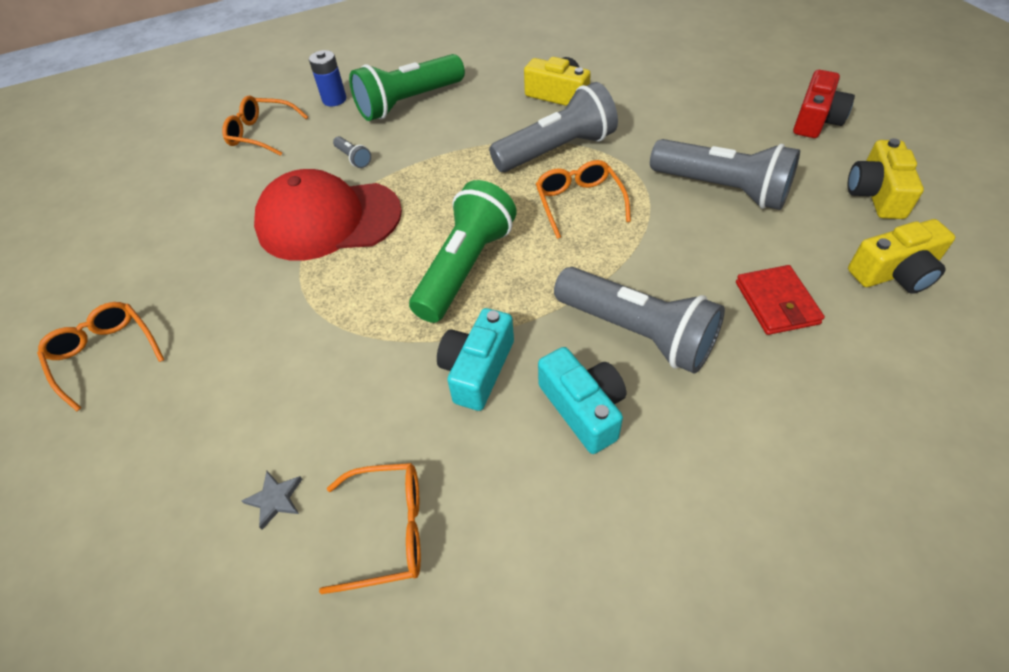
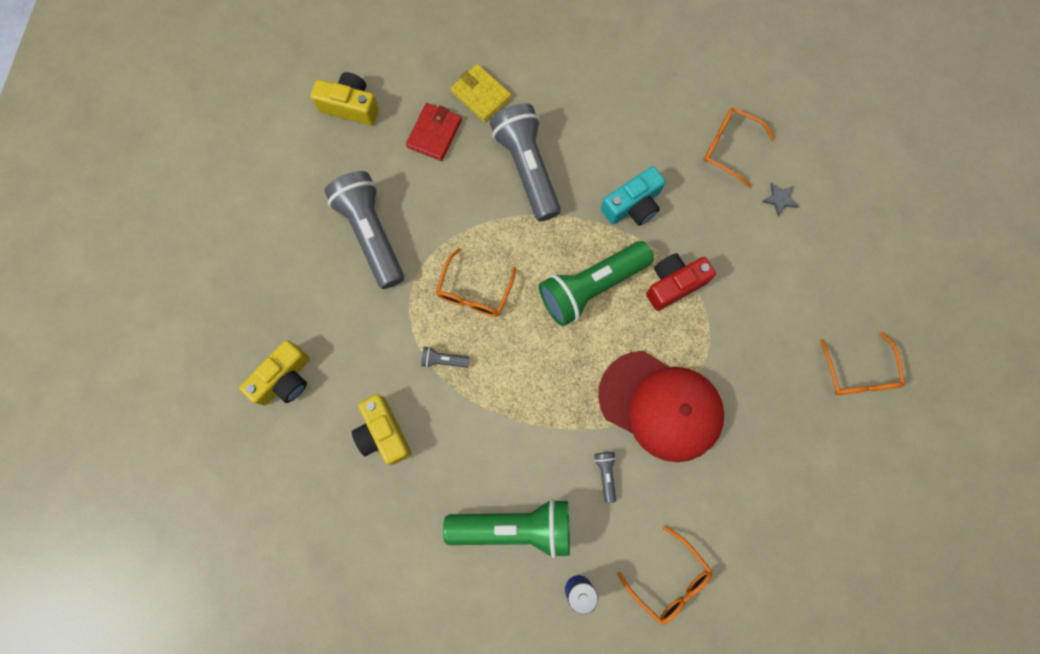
camera: 150 degrees left, 25 degrees up
(556, 150) = (443, 360): grey flashlight -> grey flashlight, size x0.41
(583, 408) = (593, 145): turquoise camera -> none
(780, 378) = (481, 95): none -> yellow wallet
(816, 120) = (234, 249): red camera -> red camera (674, 284)
(876, 194) = (286, 160): yellow camera -> yellow camera (284, 378)

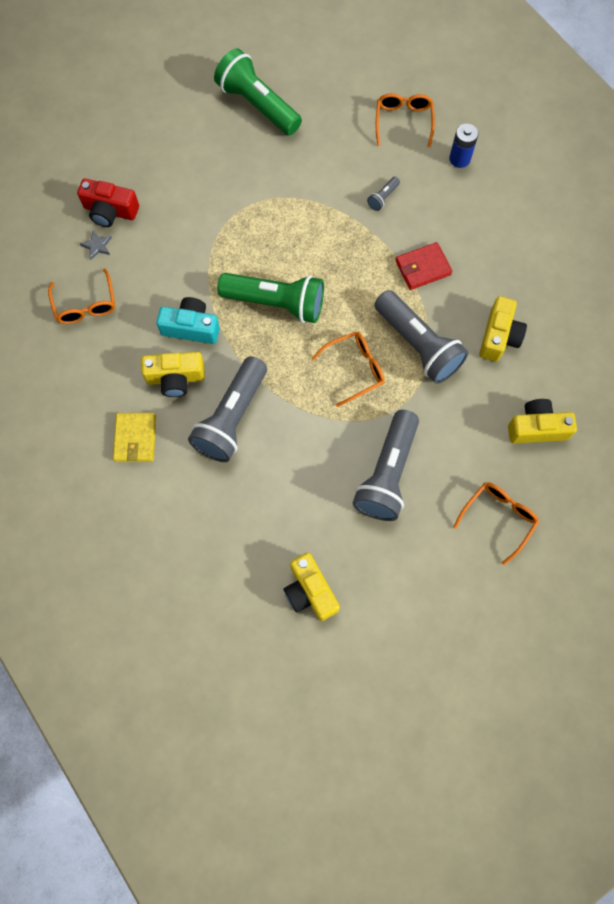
camera: 135 degrees left, 5 degrees down
(434, 134) = (269, 507): red wallet -> red wallet (423, 268)
(443, 360) = (418, 345): grey flashlight -> grey flashlight, size x2.47
(481, 95) = (205, 504): yellow wallet -> yellow wallet (135, 438)
(514, 526) = (465, 218): green flashlight -> green flashlight (258, 105)
(600, 158) = (175, 378): none -> yellow camera
(661, 406) = (310, 202): red cap -> none
(674, 284) = (223, 258): red camera -> red camera (110, 211)
(858, 373) = (178, 120): orange glasses -> orange glasses (498, 518)

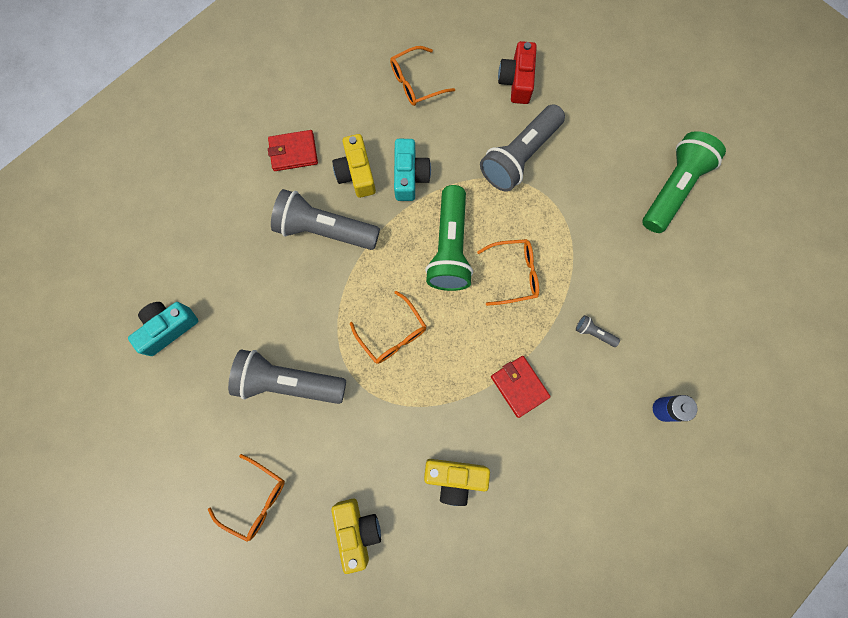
camera: 80 degrees right, 5 degrees up
(97, 246) = (477, 78): grey star -> none
(135, 438) = (293, 152): yellow wallet -> red wallet
(310, 591) = (168, 328): yellow camera -> turquoise camera
(403, 121) = (695, 341): orange glasses -> orange glasses (514, 274)
(418, 345) = (430, 393): grey flashlight -> grey flashlight (520, 156)

